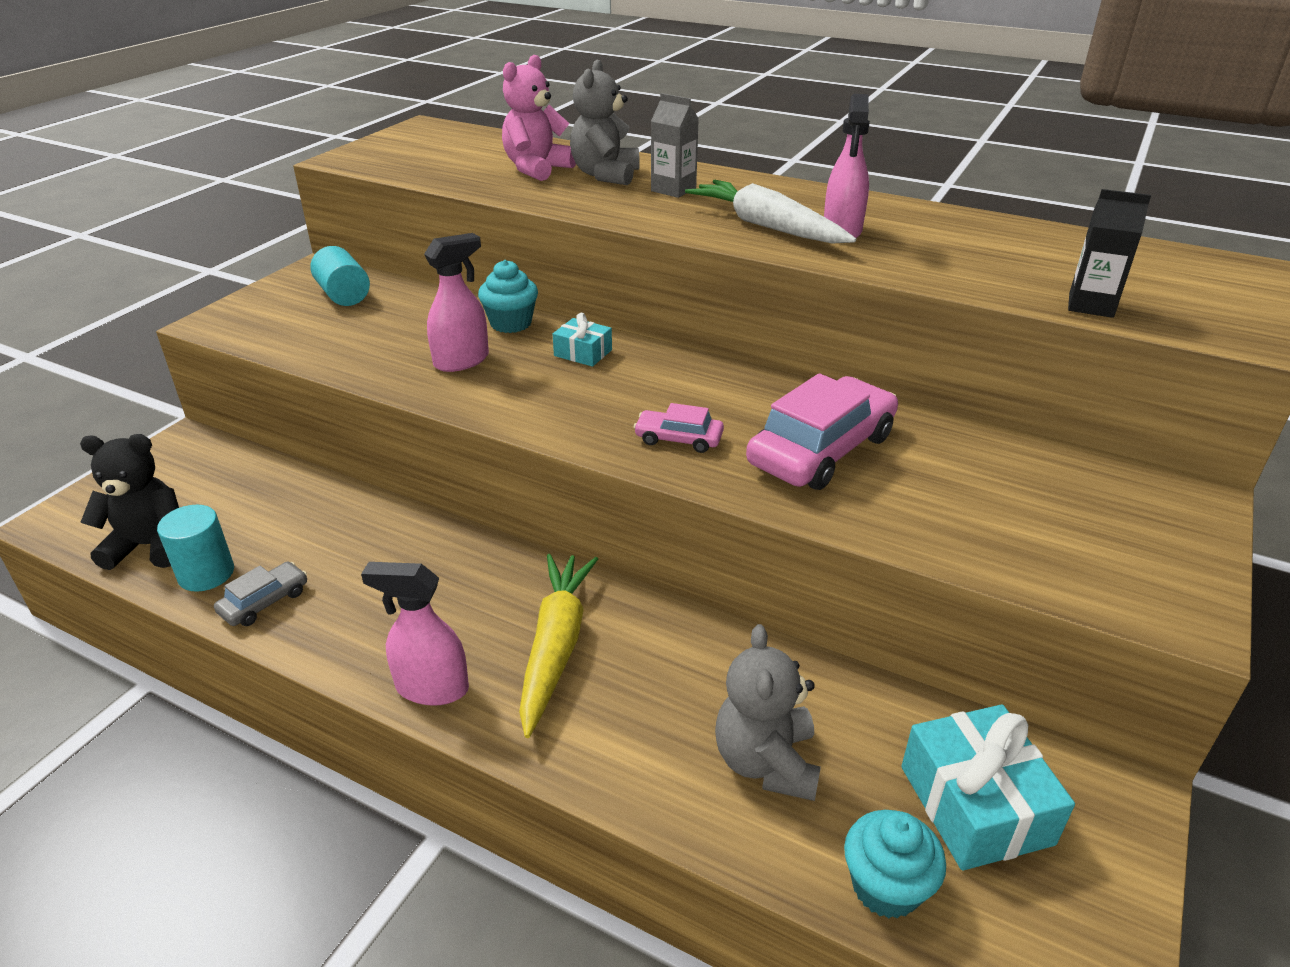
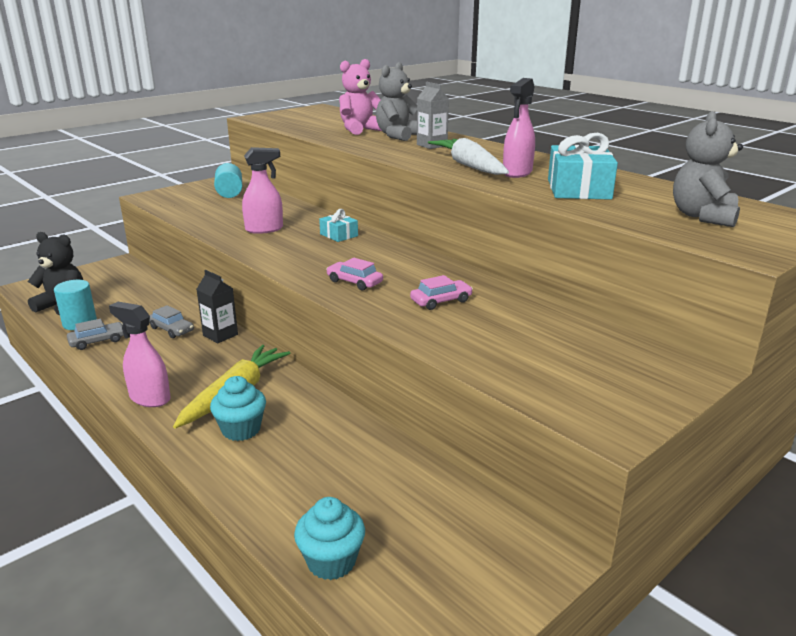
camera: 20 degrees right, 10 degrees down
(371, 552) = (172, 329): none -> grey car
(511, 323) = (310, 216): turquoise cupcake -> turquoise cupcake (241, 430)
(766, 762) = (311, 479): grey teddy bear -> grey teddy bear (703, 217)
(821, 450) = (441, 301): pink car -> pink car, size x0.50
(975, 805) = (431, 536): turquoise gift -> turquoise gift (578, 189)
(1091, 305) = (648, 224): black carton -> black carton (220, 335)

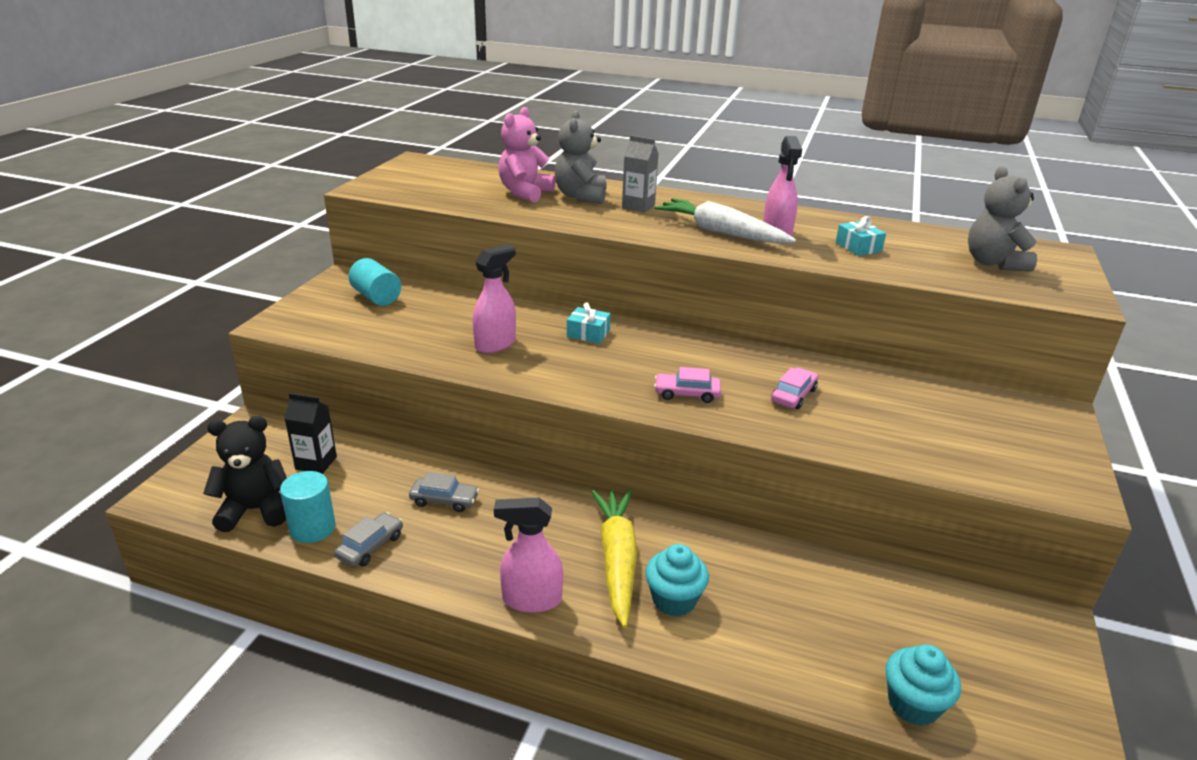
camera: 30 degrees left, 5 degrees up
(220, 335) = (511, 490): black carton -> black carton (316, 463)
(578, 189) = (858, 247): turquoise gift -> turquoise gift, size x0.54

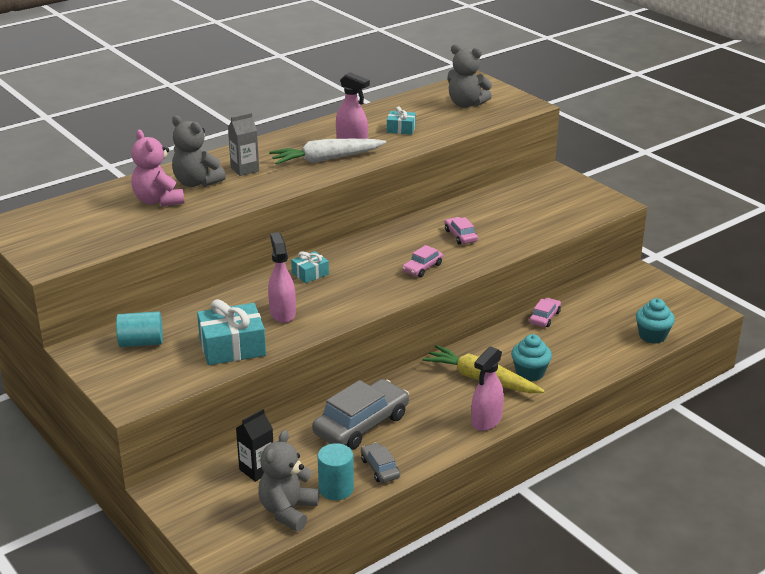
camera: 55 degrees left, 0 degrees up
(255, 510) = (288, 511): black teddy bear -> grey teddy bear
(407, 340) = (232, 347): none -> turquoise gift
(444, 500) = (361, 424): grey car -> grey car, size x2.02
(815, 564) = (544, 317): none -> pink car

